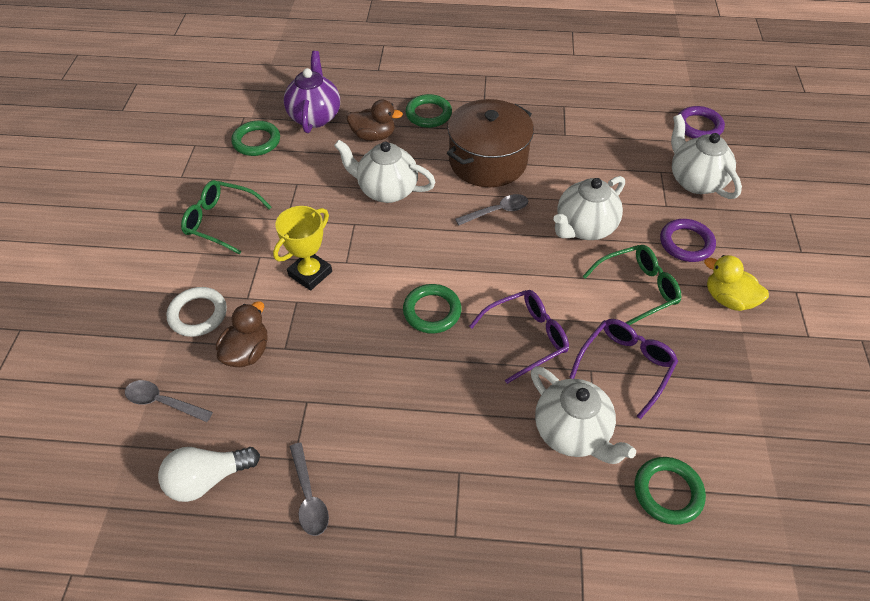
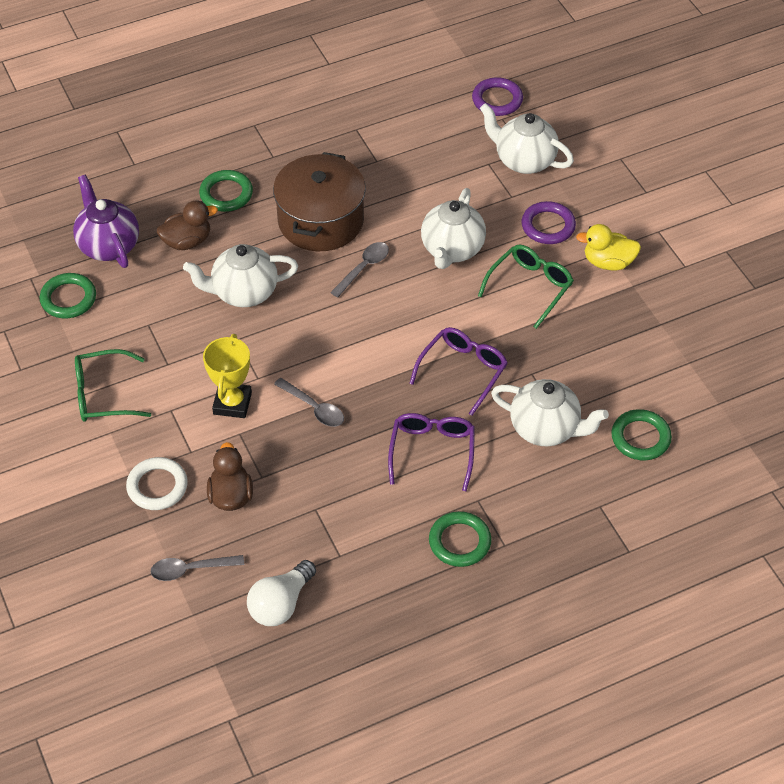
camera: 30 degrees left, 0 degrees up
(309, 496) = (373, 575): grey spoon -> grey spoon (314, 408)
(432, 311) = (368, 386): green ring -> green ring (459, 542)
(625, 366) = (557, 358): purple glasses -> purple glasses (432, 452)

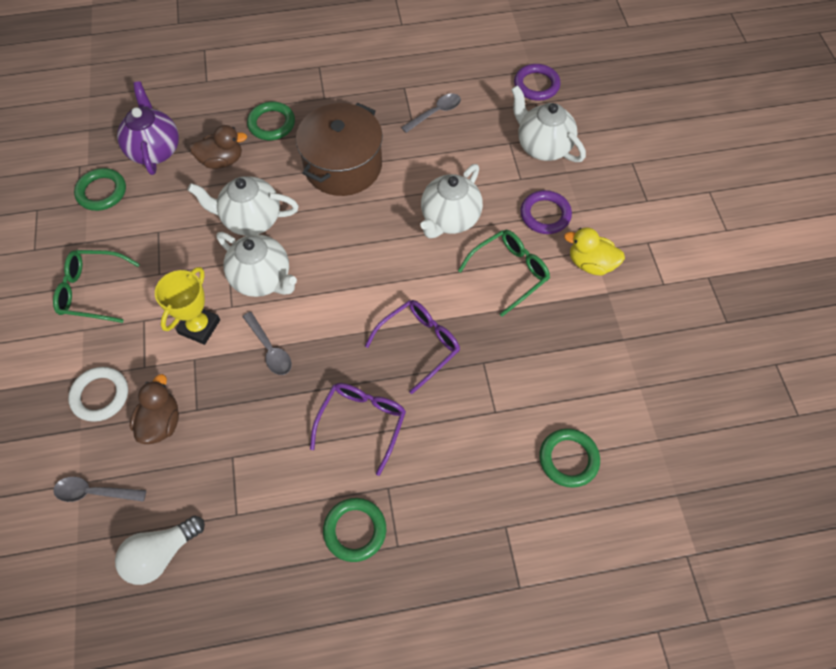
camera: 15 degrees right, 10 degrees up
(363, 268) = (364, 219): grey spoon -> grey spoon (435, 113)
(546, 429) = (478, 425): white teapot -> white teapot (262, 279)

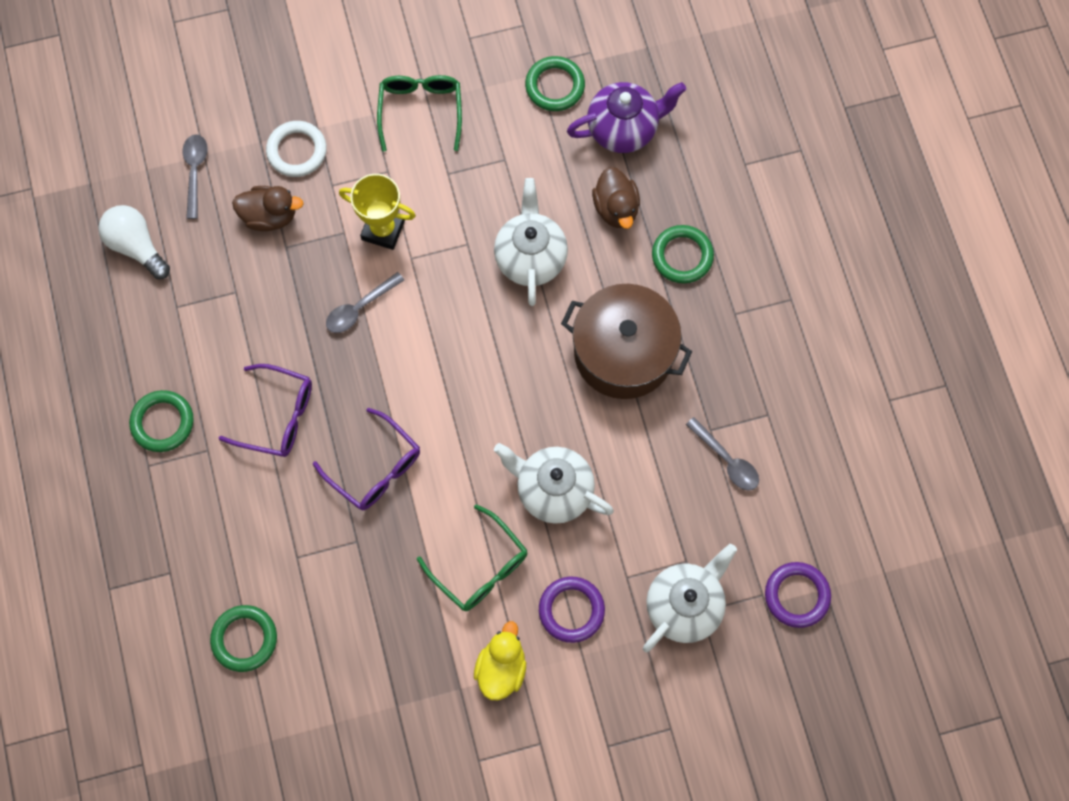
camera: 85 degrees right, 10 degrees up
(262, 279) = (449, 285): white teapot -> none

